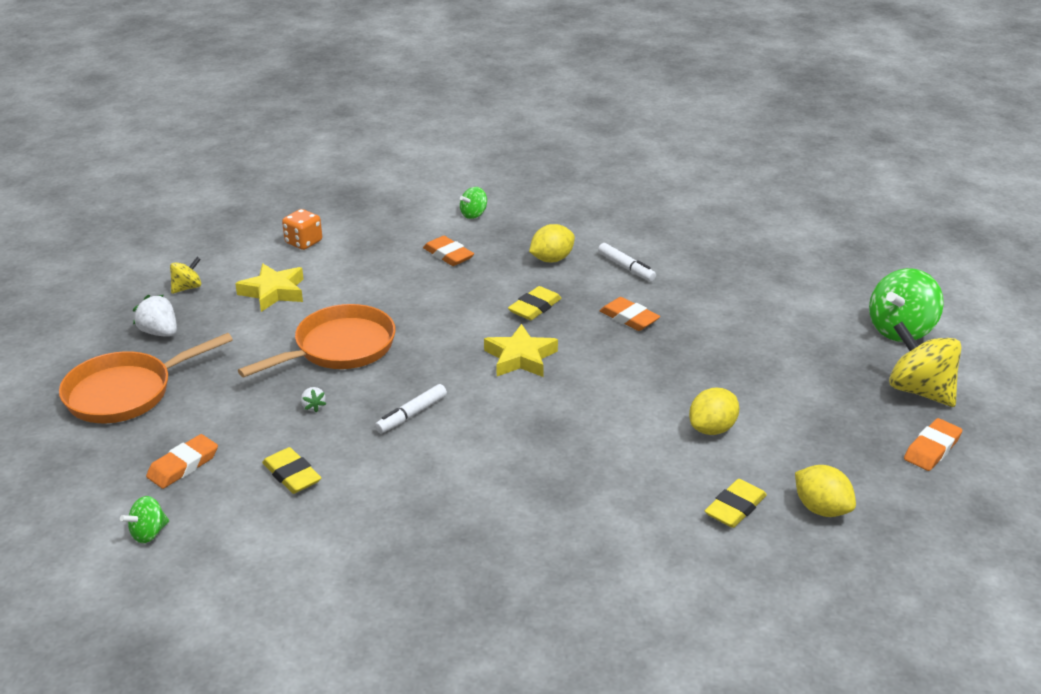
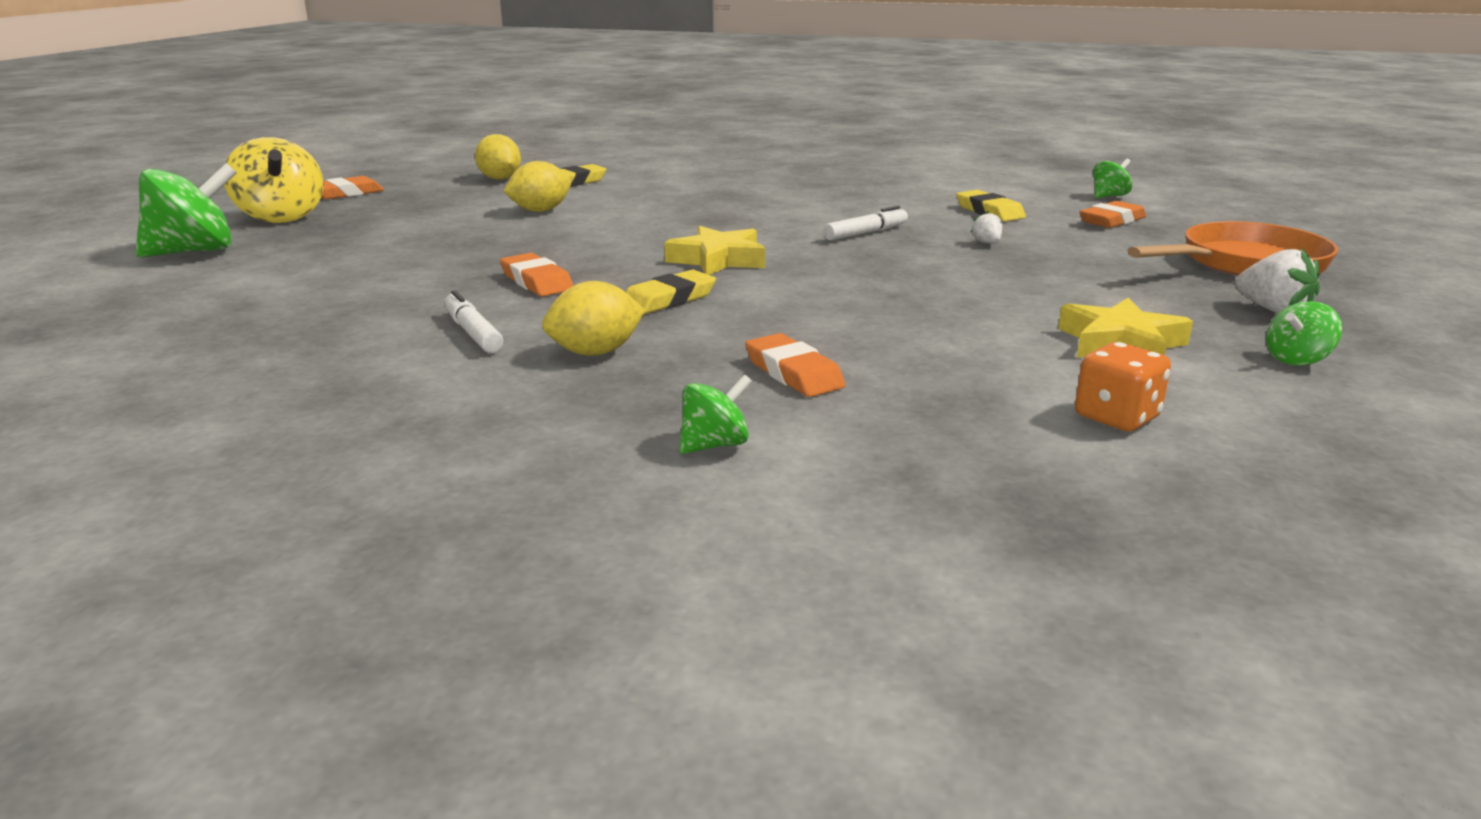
camera: 170 degrees left, 10 degrees down
(187, 288) = (1297, 360): yellow spinning top -> green spinning top
(339, 348) = (972, 280): orange pan -> none

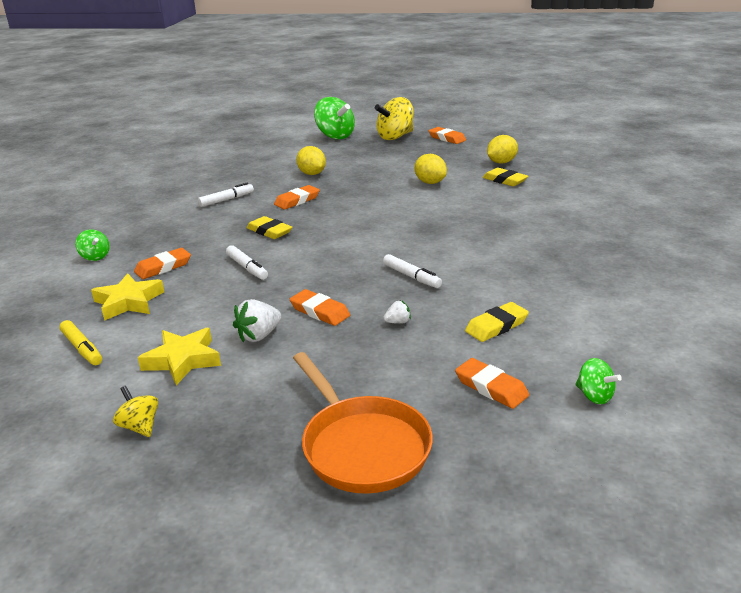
camera: 85 degrees right, 5 degrees up
(595, 352) = (198, 225): yellow lemon -> yellow lemon (312, 174)
(718, 260) = (339, 236): yellow star -> yellow star (129, 302)
(815, 312) = (247, 268): none -> white marker
(964, 274) = (320, 311): none -> orange eraser
(1116, 417) = (82, 348): orange dice -> yellow marker
(1273, 310) = (238, 436): white strawberry -> white strawberry (259, 336)
(1297, 360) = (140, 426): green spinning top -> yellow spinning top

